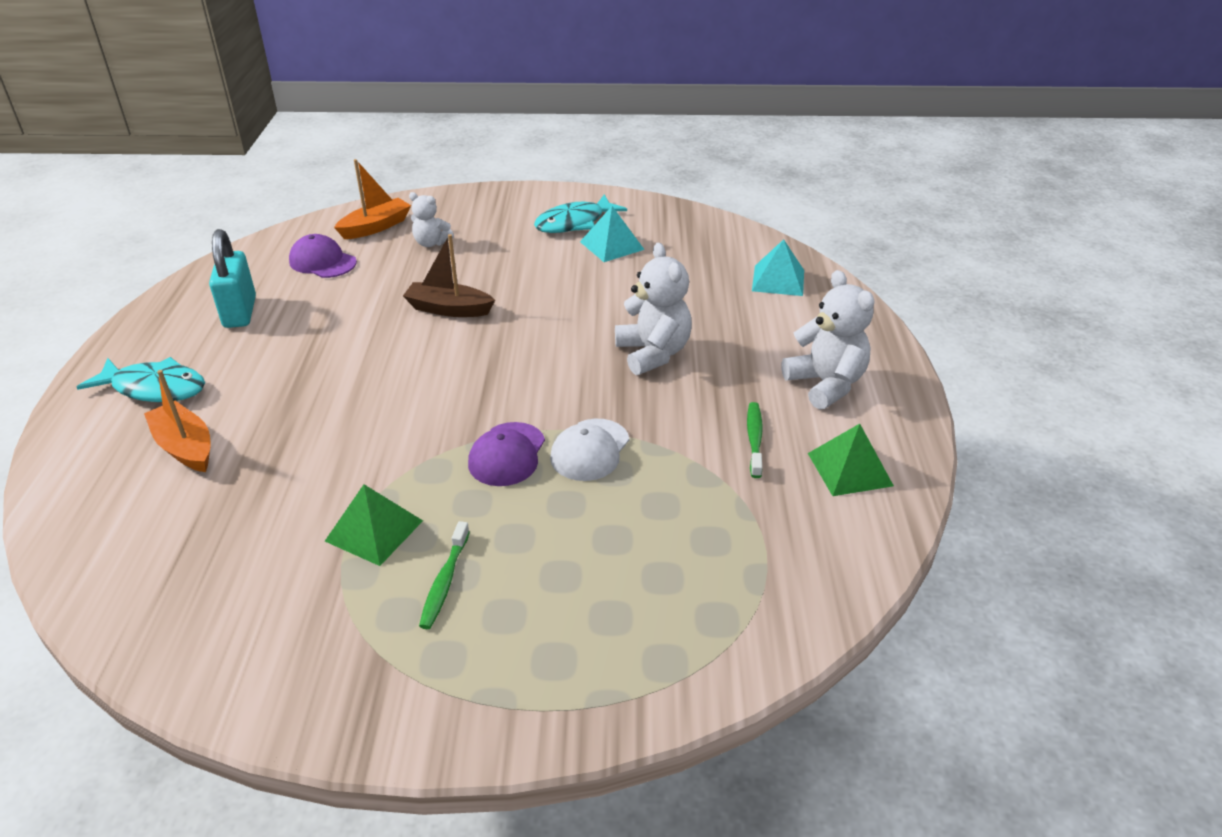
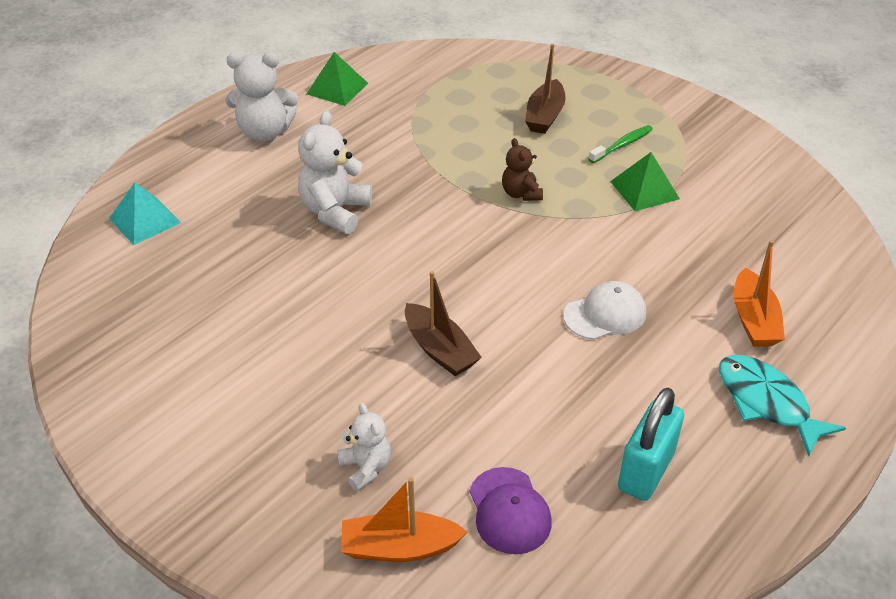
camera: 140 degrees left, 5 degrees up
(507, 454) = (521, 194): purple cap -> brown teddy bear
(574, 223) = (189, 403): turquoise fish -> none
(579, 571) = (544, 116): none -> brown boat
(590, 450) = (466, 170): white cap -> white cap (605, 314)
(611, 245) = (203, 344): turquoise pyramid -> none
(754, 439) = (361, 126): green toothbrush -> none
(826, 384) = (265, 132): white teddy bear -> white teddy bear turned 105 degrees counterclockwise

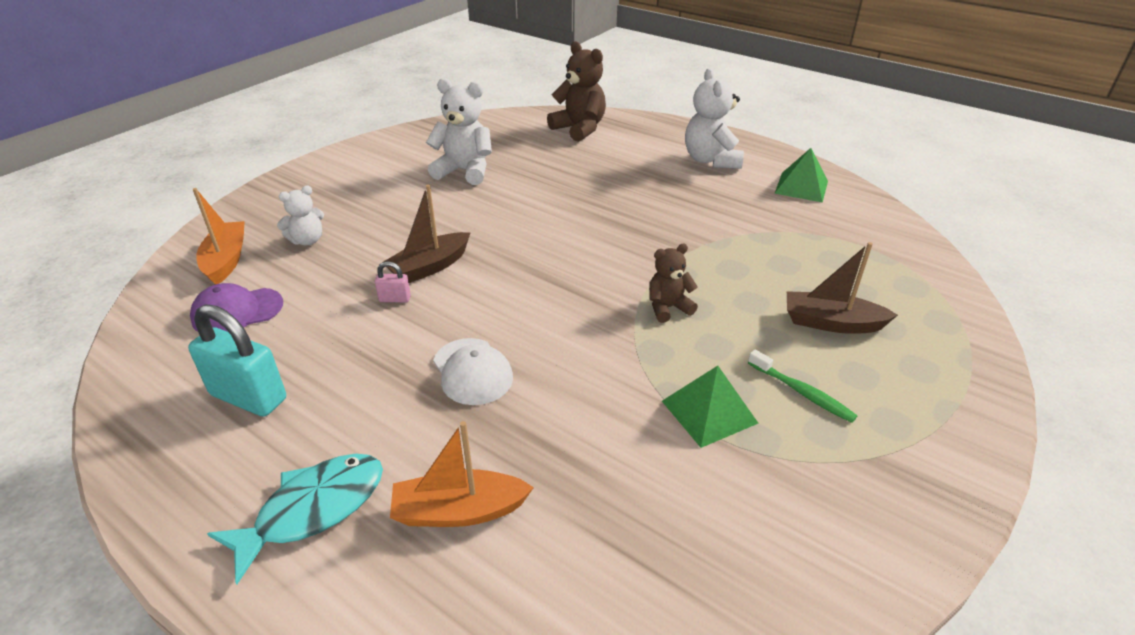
camera: 85 degrees right, 5 degrees down
(145, 220) = (579, 129): turquoise pyramid -> brown teddy bear
(335, 212) = (608, 202): white teddy bear -> white teddy bear (464, 171)
(495, 374) = (395, 299): none -> pink padlock

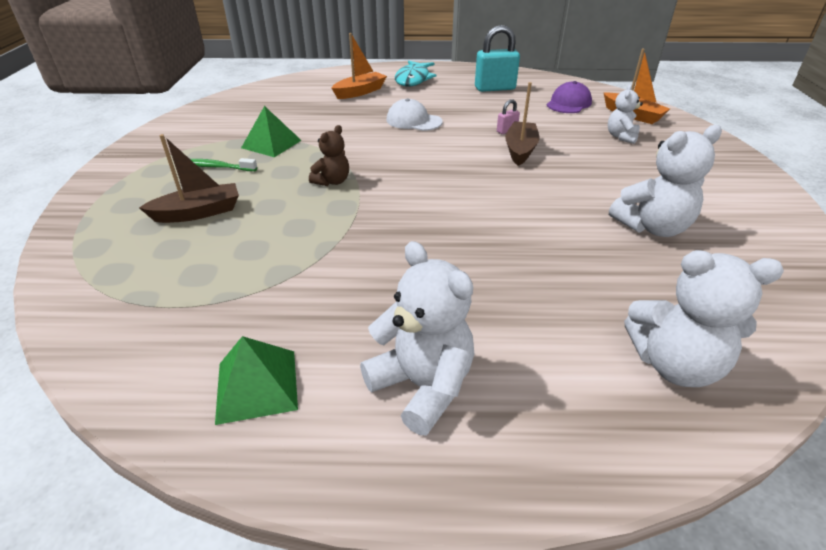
camera: 145 degrees right, 0 degrees up
(579, 129) = (674, 364): brown teddy bear -> white teddy bear

